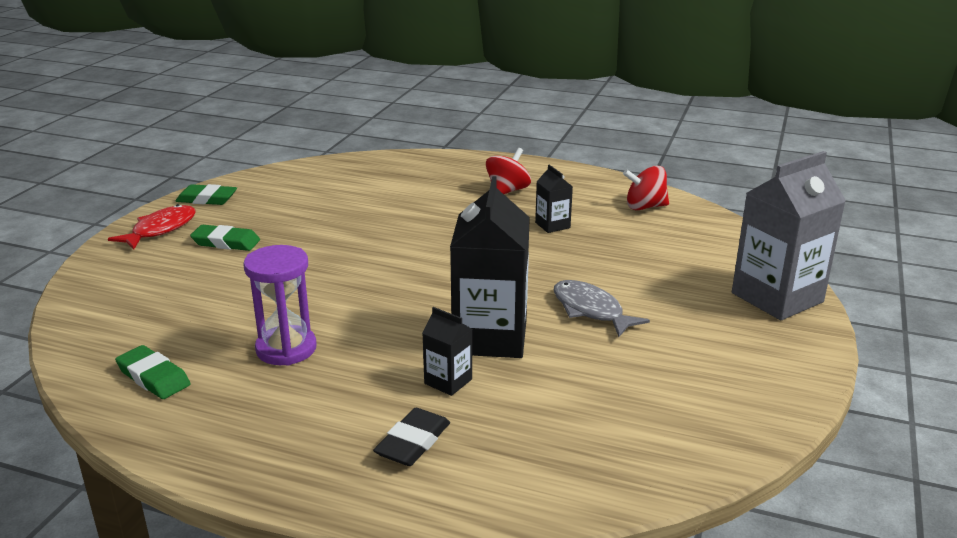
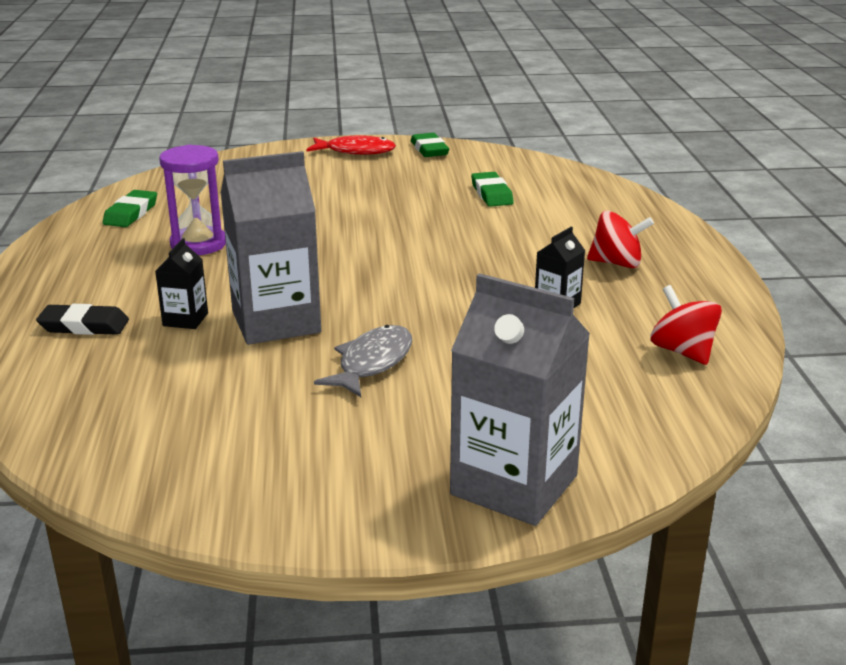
camera: 65 degrees right, 0 degrees up
(226, 242) = (357, 177): green eraser -> green eraser (491, 194)
(490, 337) = (276, 322): black carton -> grey carton

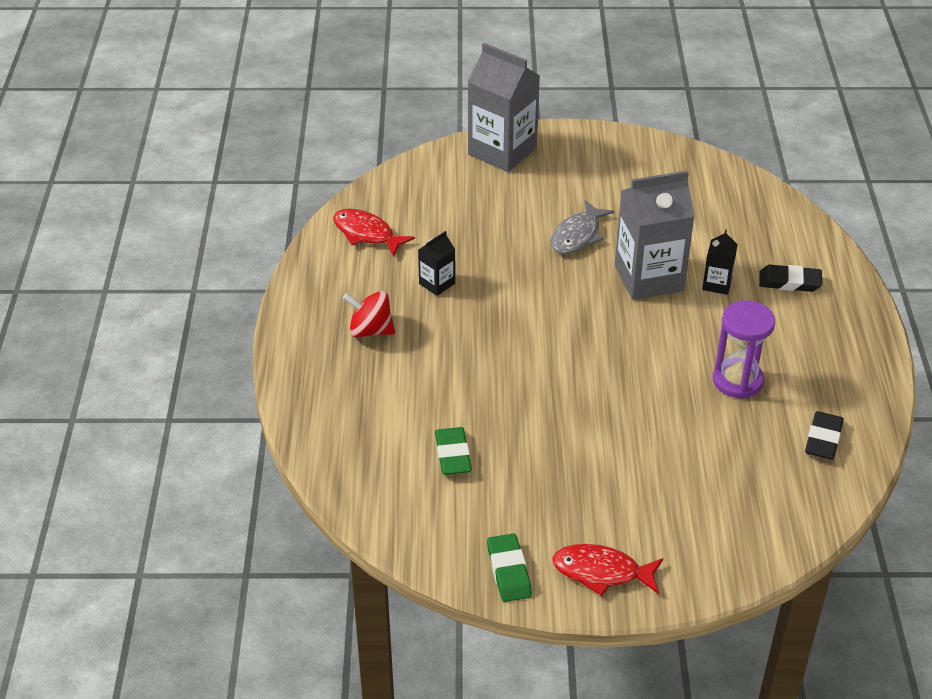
camera: 175 degrees left, 15 degrees up
(131, 213) = (823, 439): green eraser -> black eraser
(682, 351) = (366, 234): red spinning top -> red fish

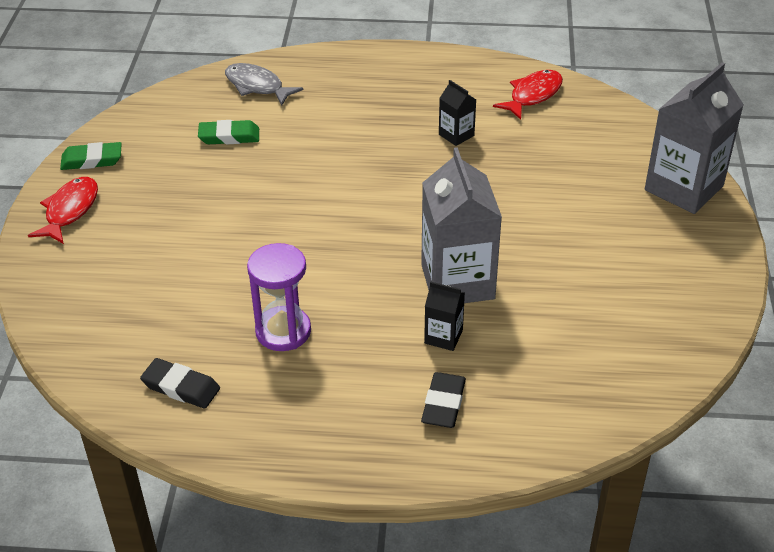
camera: 95 degrees right, 0 degrees up
(370, 330) = (393, 96): red spinning top -> none
(577, 236) = (531, 234): grey fish -> grey fish (257, 86)

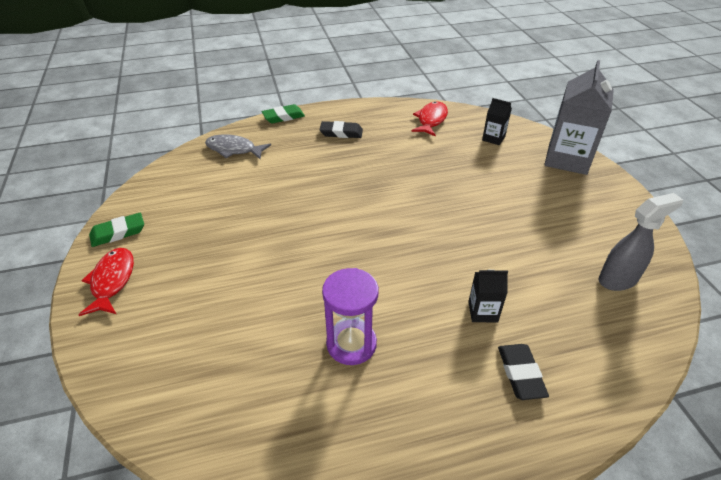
camera: 20 degrees left, 0 degrees up
(181, 387) = (284, 430): black eraser -> black eraser (341, 133)
(229, 136) = (228, 190): green eraser -> green eraser (283, 117)
(456, 135) = (397, 155): black carton -> black carton (493, 138)
(457, 282) = (465, 262): grey carton -> none
(630, 344) = (618, 280): none -> grey spray bottle

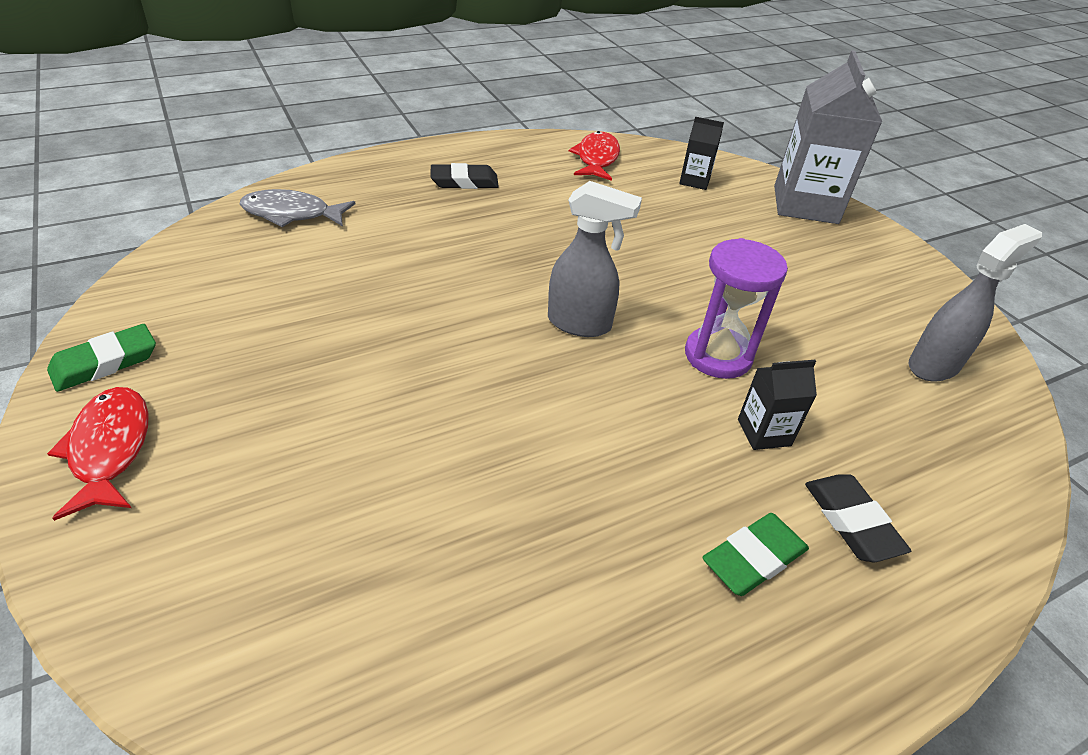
camera: 15 degrees left, 0 degrees up
(283, 117) = (364, 161): green eraser -> green eraser (754, 558)
(351, 344) = (576, 508): purple hourglass -> purple hourglass (718, 356)
(387, 231) = (580, 324): none -> grey spray bottle

